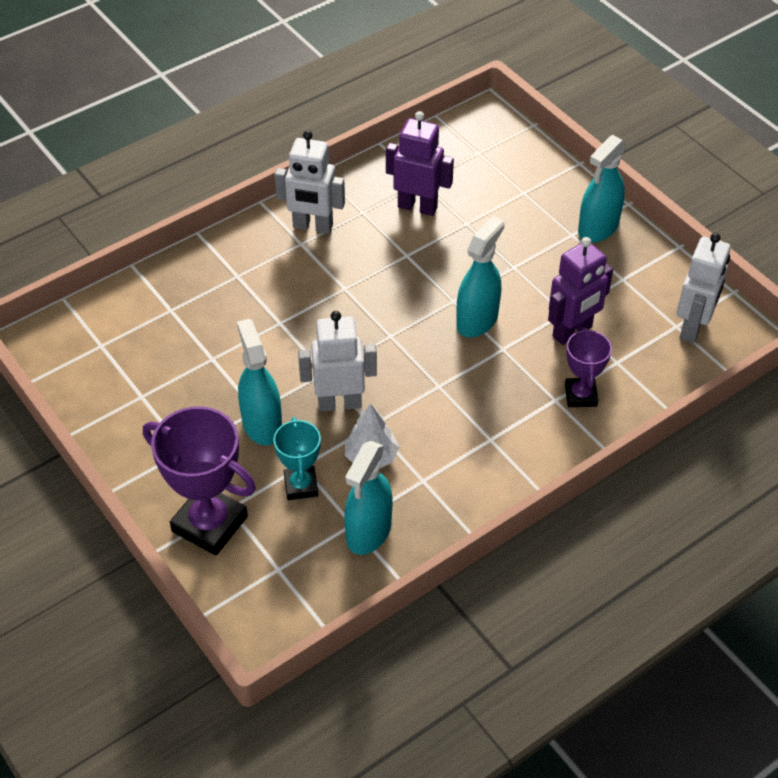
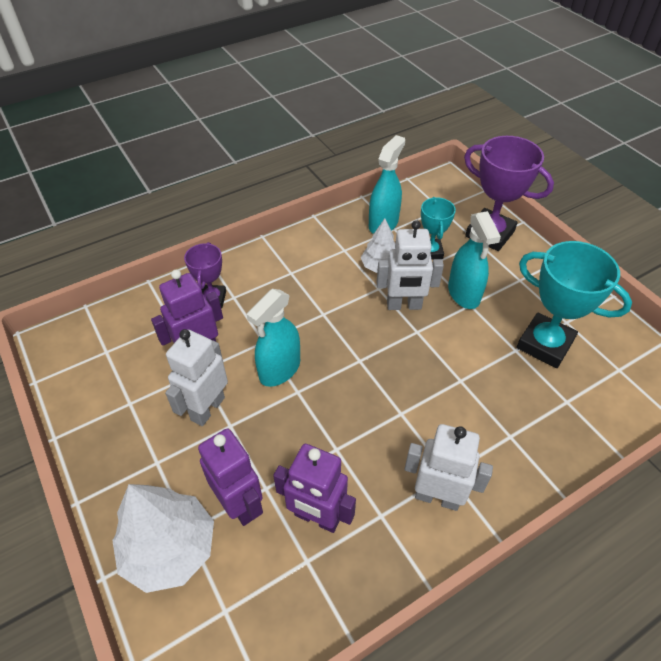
camera: 175 degrees left, 0 degrees up
(176, 367) = (544, 344): none -> turquoise trophy
(486, 211) = (240, 504): none -> purple robot
(534, 181) = (170, 548): none -> white tree
(598, 228) = (126, 468): turquoise spray bottle -> none
(693, 327) = (93, 349): white robot -> white robot (207, 408)

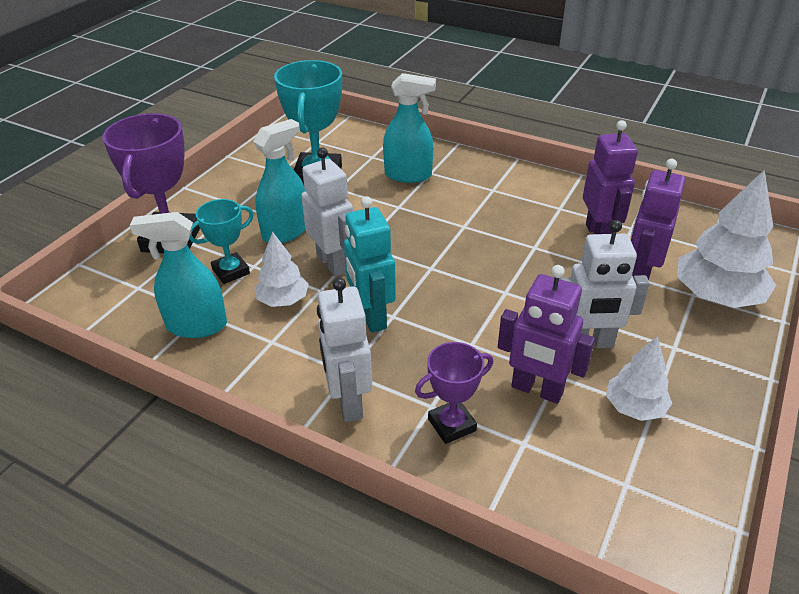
camera: 120 degrees left, 10 degrees down
(140, 394) = (634, 407): none -> white tree
(279, 369) = (494, 315): turquoise spray bottle -> turquoise spray bottle (408, 175)
(330, 302) = (371, 317): none -> turquoise robot
(437, 497) = (516, 189): white robot -> white robot (348, 402)

